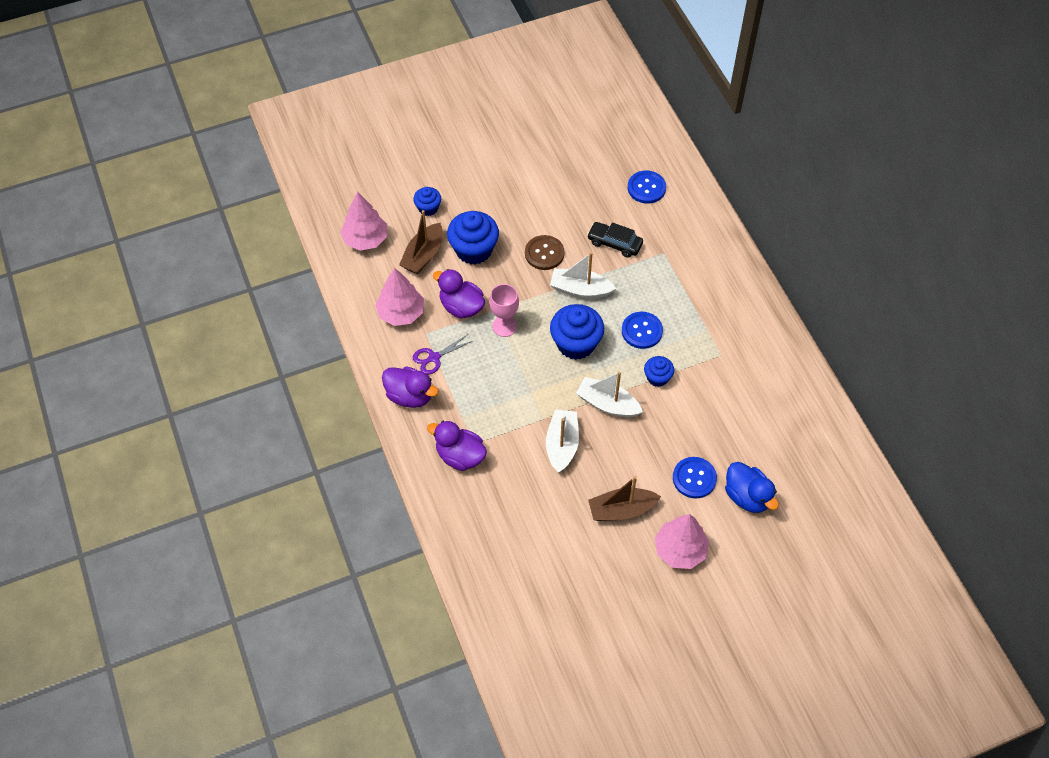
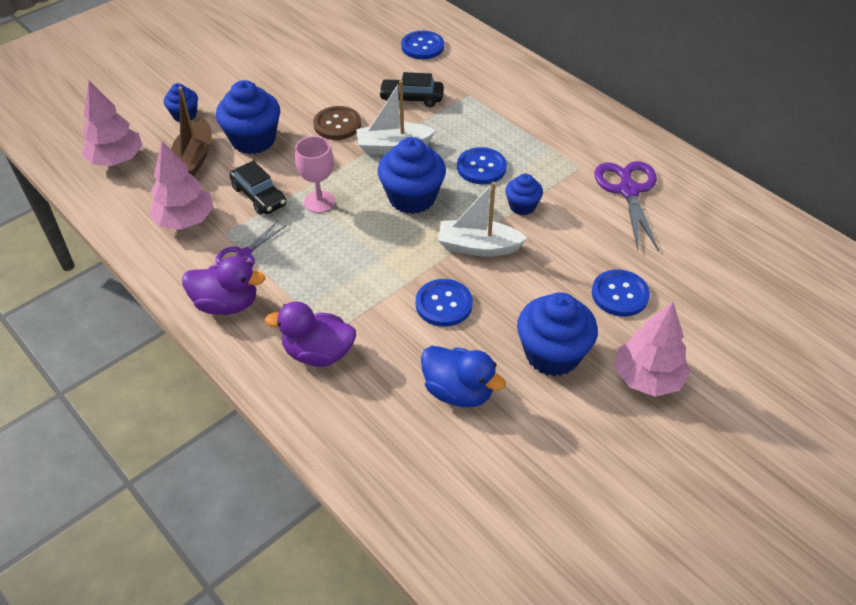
camera: 20 degrees left, 10 degrees down
(461, 307) = (259, 196): purple duck -> black car
(562, 445) = (444, 304): white boat -> blue button
(621, 510) = (552, 354): brown boat -> blue cupcake
(747, 496) = (691, 296): blue duck -> blue duck (458, 391)
(749, 388) = (628, 190): none -> purple scissors

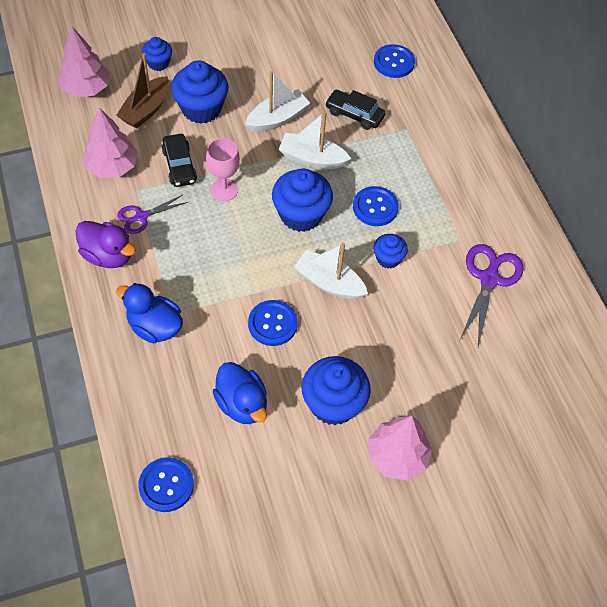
camera: 20 degrees right, 10 degrees up
(318, 353) = (154, 327): purple duck -> blue duck
(337, 124) = (277, 118): brown button -> white boat
(620, 294) = (420, 374): blue button -> blue button (166, 485)

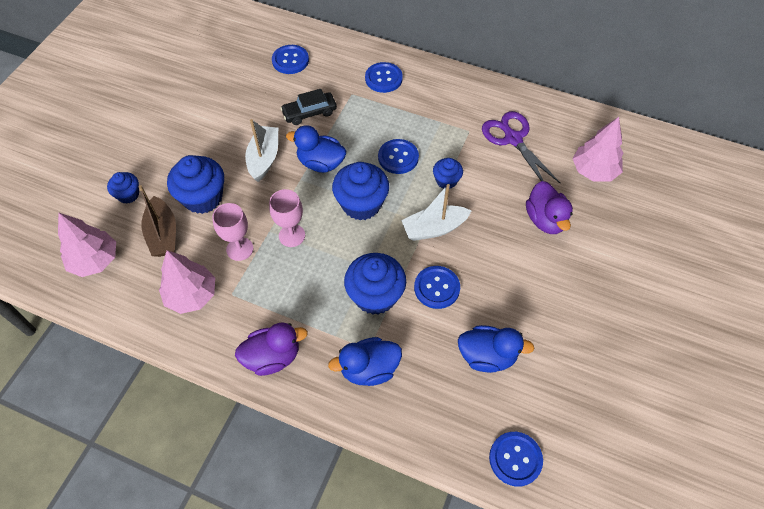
camera: 45 degrees left, 0 degrees up
(141, 217) = (260, 308): purple scissors -> none
(179, 166) = (239, 249): black car -> pink goblet
(312, 158) = (321, 163): white boat -> blue duck
(333, 403) = (534, 297): blue cupcake -> blue cupcake (375, 296)
(397, 456) = (605, 289): pink tree -> pink tree (594, 171)
(425, 362) = (545, 220): none -> purple duck
(448, 138) = (383, 78): none -> blue button

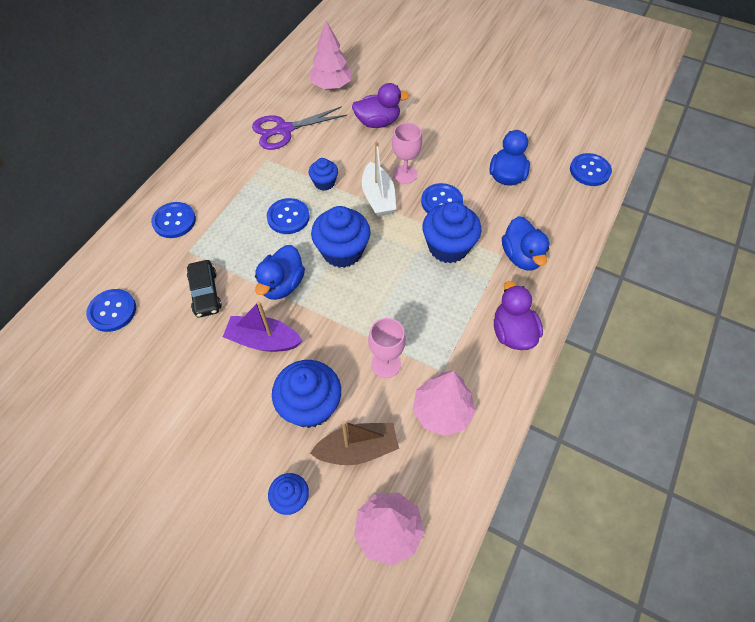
camera: 85 degrees left, 0 degrees up
(264, 158) = (263, 340): white boat -> purple boat
(292, 235) = (373, 314): pink goblet -> pink goblet (405, 174)

